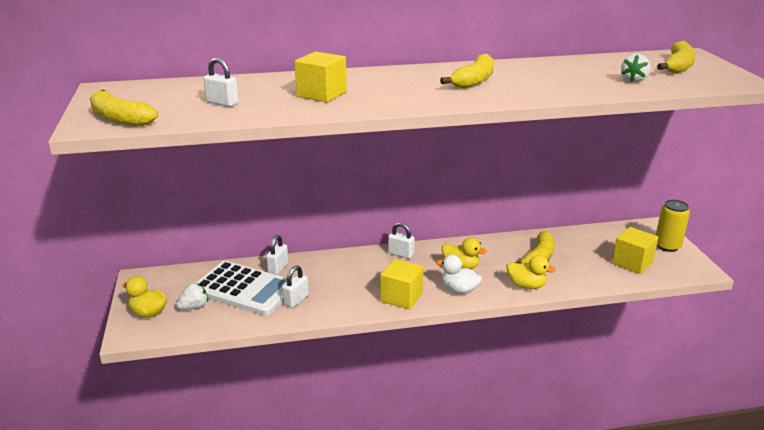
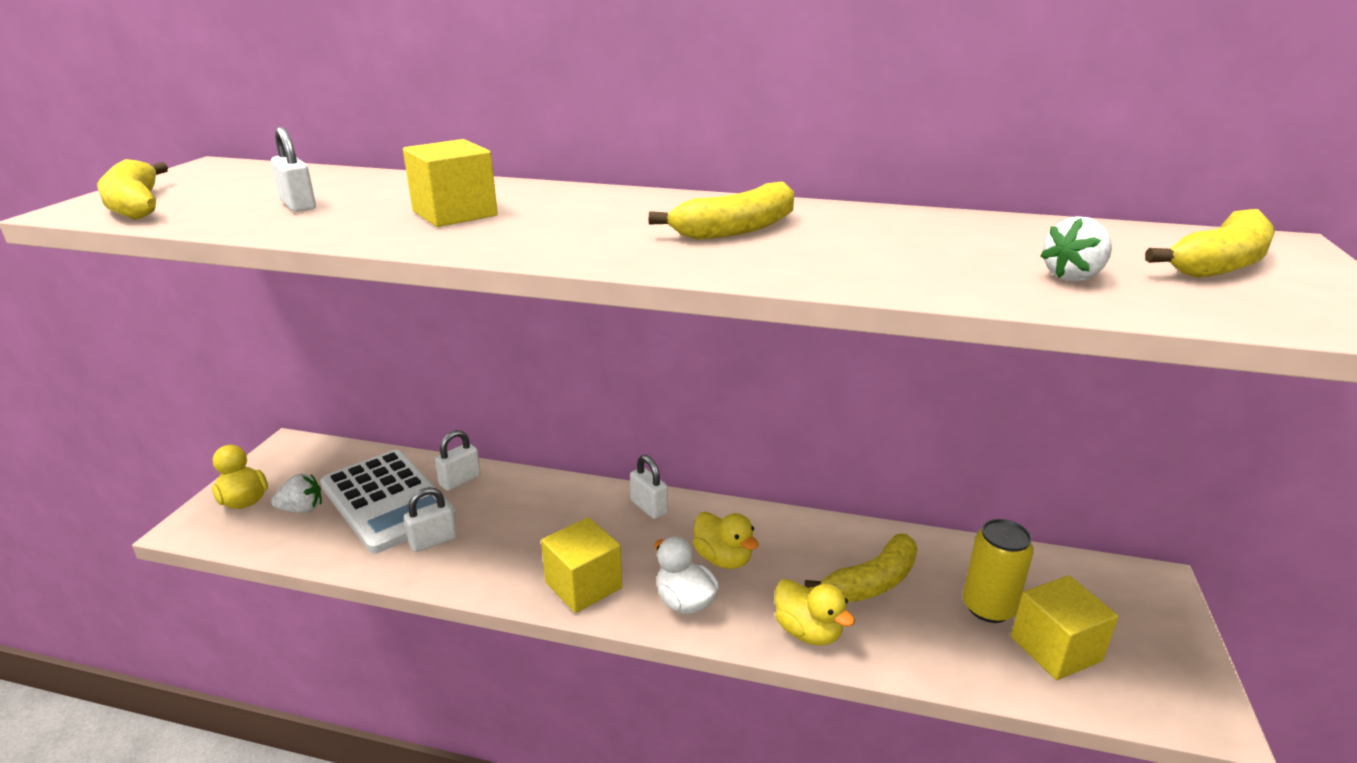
camera: 25 degrees right, 0 degrees up
(667, 246) = (1158, 634): yellow can -> yellow can (988, 607)

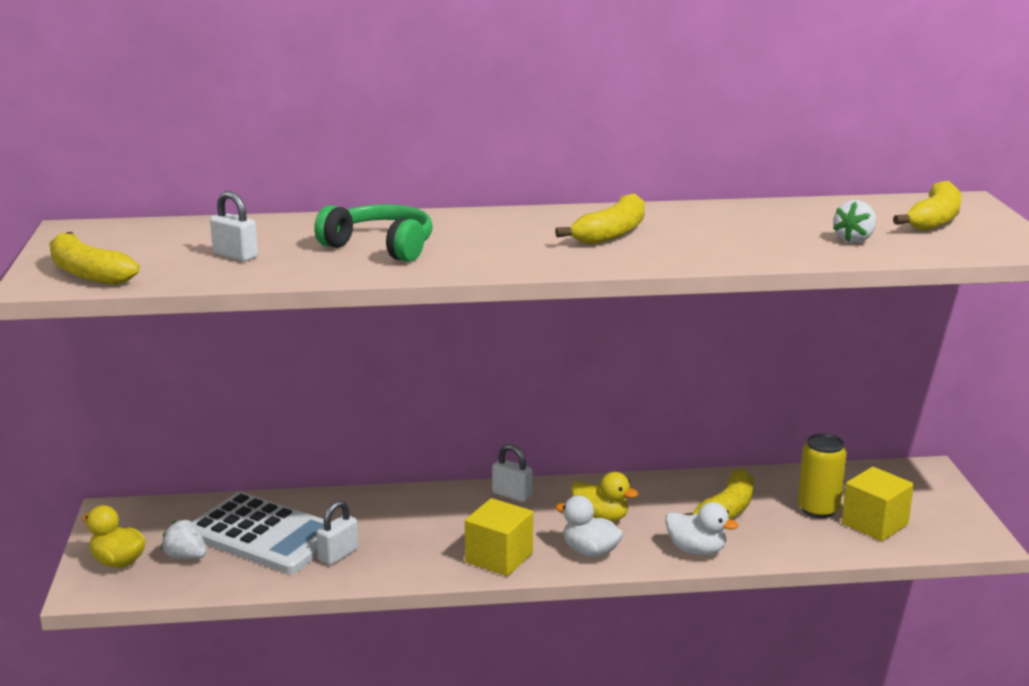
camera: 20 degrees left, 5 degrees down
(302, 509) = (186, 557): white strawberry -> white strawberry turned 120 degrees counterclockwise
(455, 213) = (380, 247): yellow cube -> green headphones
(460, 480) = (320, 507): white padlock -> none
(808, 632) = (696, 550): yellow duck -> white duck

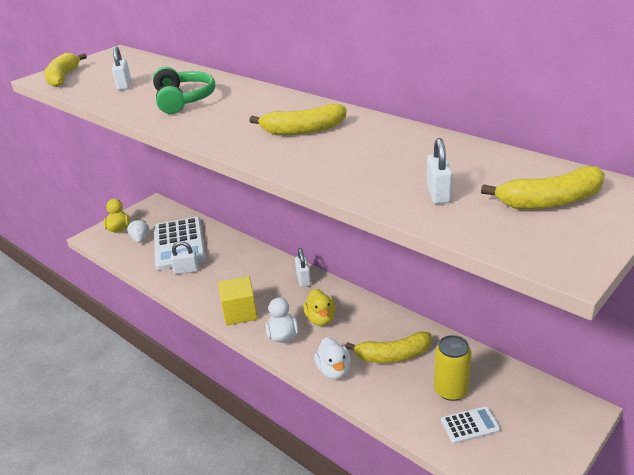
camera: 50 degrees right, 10 degrees up
(854, 239) = (438, 194): white strawberry -> white padlock
(874, 524) = (470, 425): yellow cube -> white calculator

